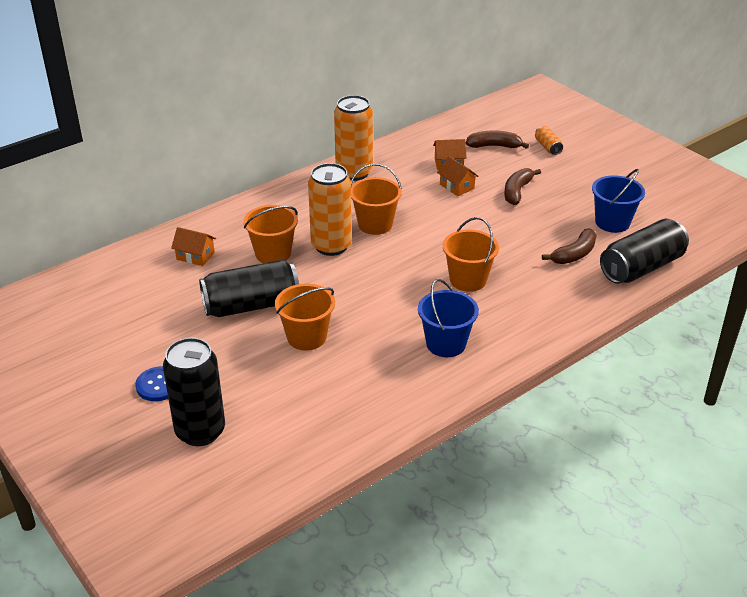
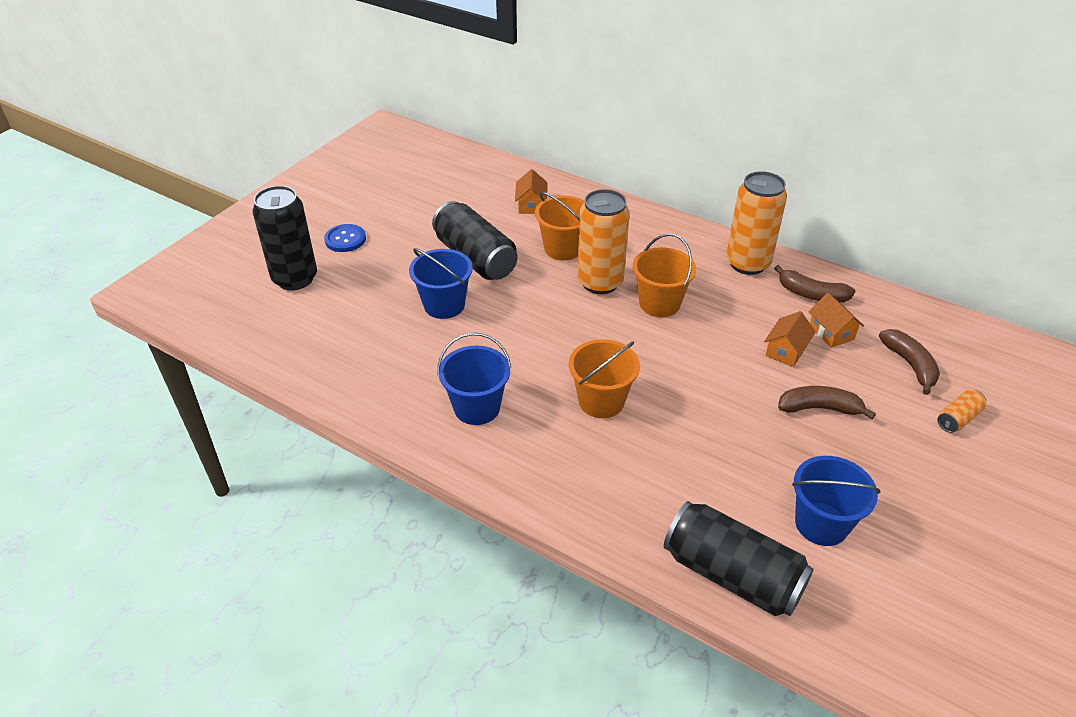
camera: 70 degrees right, 5 degrees up
(306, 337) = (444, 305): orange bucket -> blue bucket
(574, 254) = (716, 493): brown banana -> brown banana (811, 294)

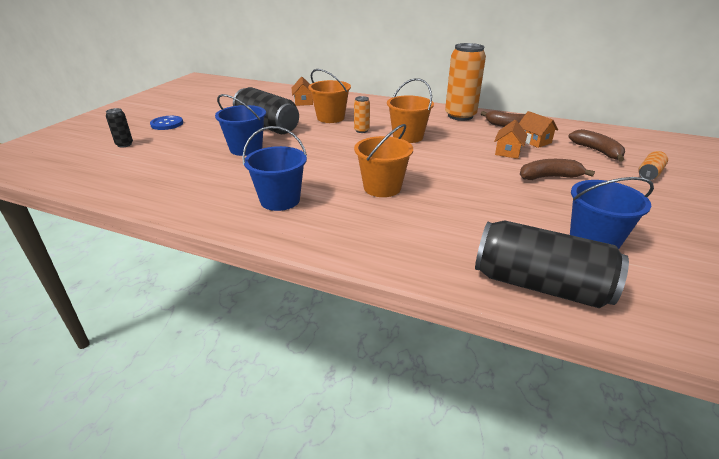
camera: 10 degrees left, 10 degrees down
(295, 278) = (124, 144): black can -> black can, size x0.46
(600, 282) = (361, 130): orange can -> orange can, size x0.46

